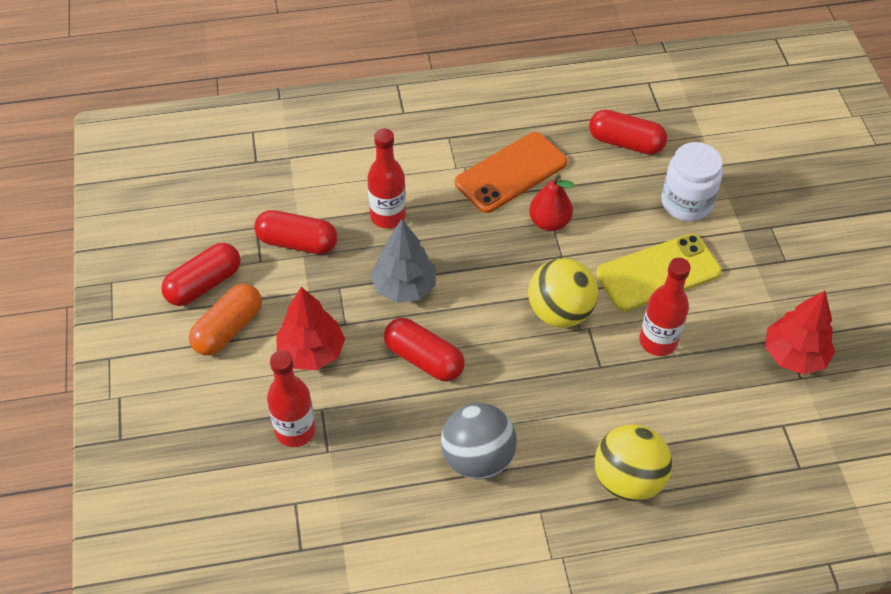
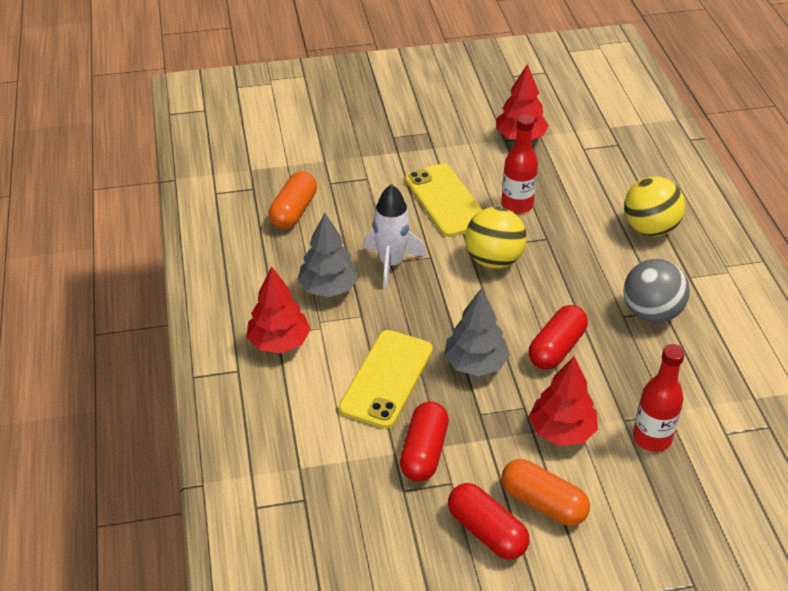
camera: 90 degrees left, 10 degrees down
(388, 216) = (386, 379): red bottle -> yellow phone
(437, 138) = (279, 342): none -> red tree
(511, 173) = (329, 288): orange phone -> grey tree
(549, 222) = (391, 263): red pear -> white rocket
(625, 143) = (294, 211): red capsule -> orange capsule
(686, 203) = (367, 180): white jar -> none

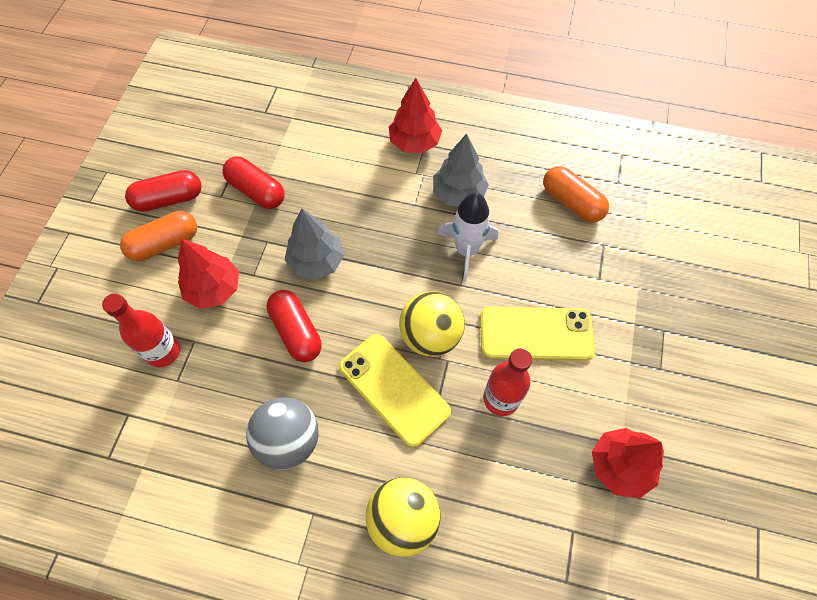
camera: 115 degrees right, 20 degrees up
(386, 379) = (338, 195): yellow phone -> yellow phone (394, 389)

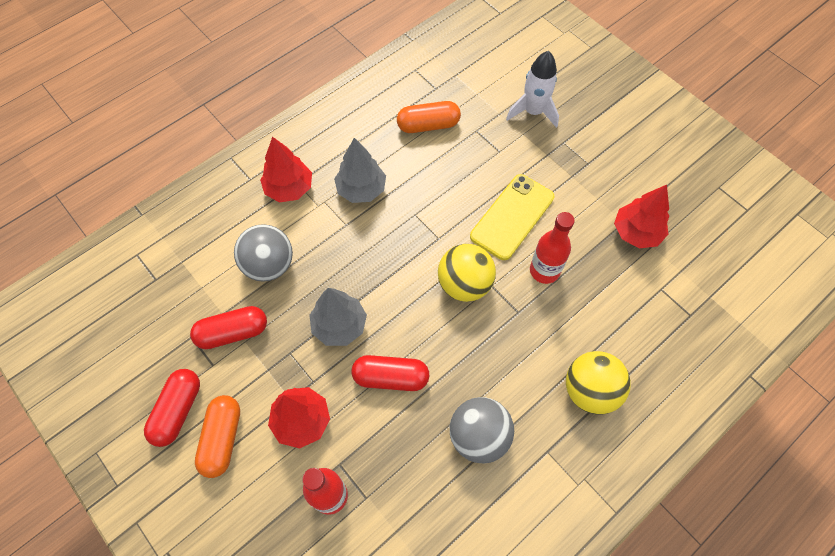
camera: 55 degrees left, 0 degrees up
(333, 176) = (269, 265): none -> grey ball
(394, 389) = (489, 335): yellow phone -> none
(466, 250) = (413, 216): white rocket -> white rocket (533, 112)

